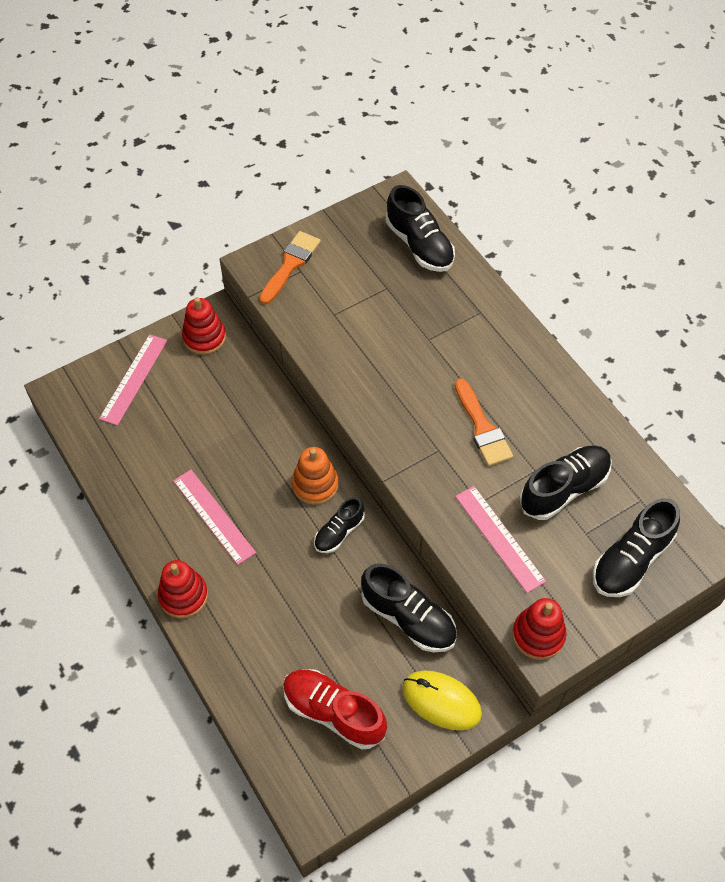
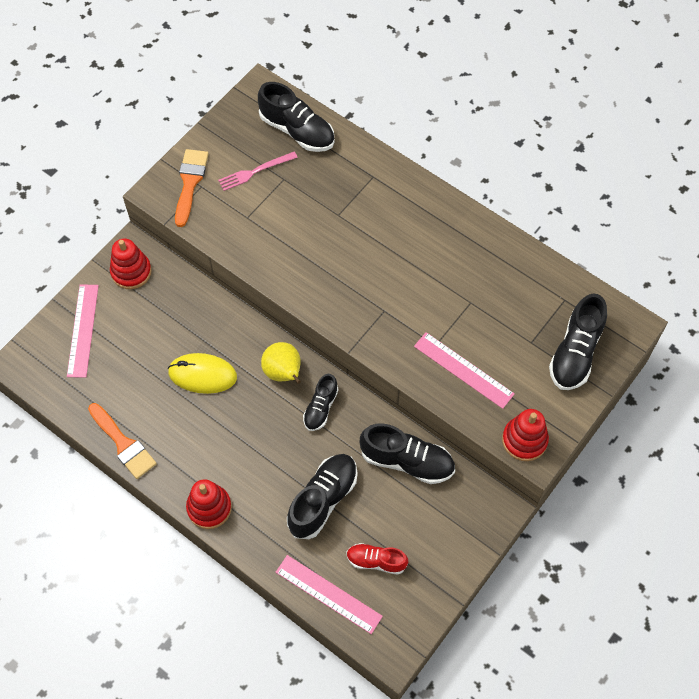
camera: 20 degrees left, 5 degrees up
(213, 516) = (207, 430): pink ruler -> pink ruler (328, 594)
(315, 484) = (283, 373): orange stacking toy -> yellow pear
(333, 712) = (376, 561): red shoe -> red shoe, size x0.61
(361, 272) = (255, 171): none -> pink fork
(441, 701) = (460, 520): yellow mouse -> yellow mouse (202, 375)
(482, 428) = (414, 279): orange brush -> orange brush (123, 444)
(564, 489) = (500, 310): black shoe -> black shoe (323, 500)

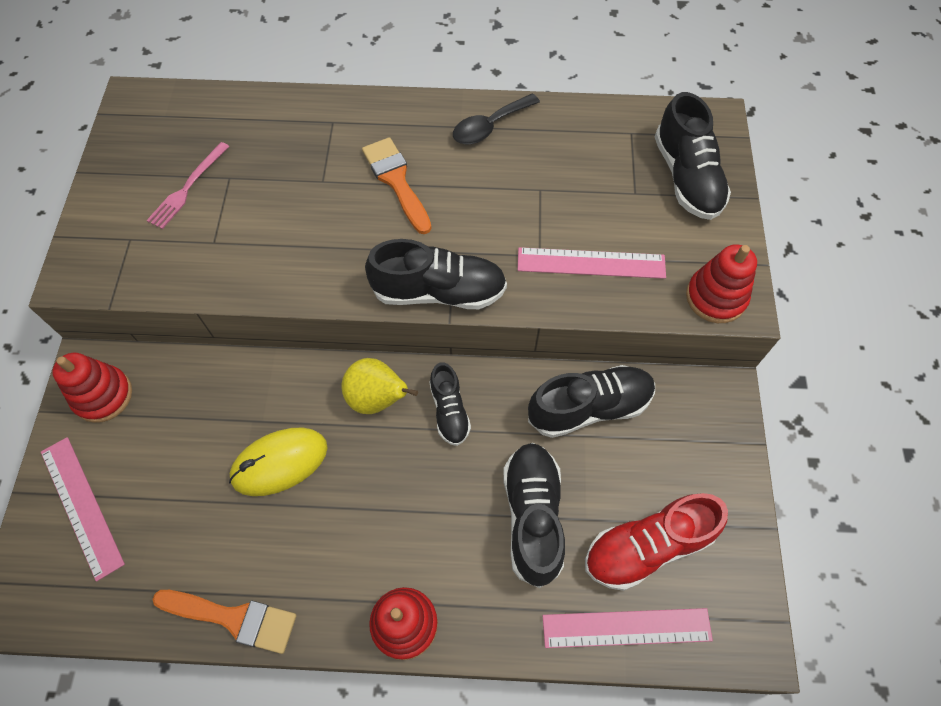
camera: 35 degrees left, 0 degrees up
(190, 183) = (111, 243): orange brush -> orange brush (396, 181)
(297, 131) = (208, 120): black shoe -> black shoe (439, 291)
(376, 561) = (647, 546): red shoe -> red shoe, size x1.64
(472, 239) = (489, 126): none -> black spoon

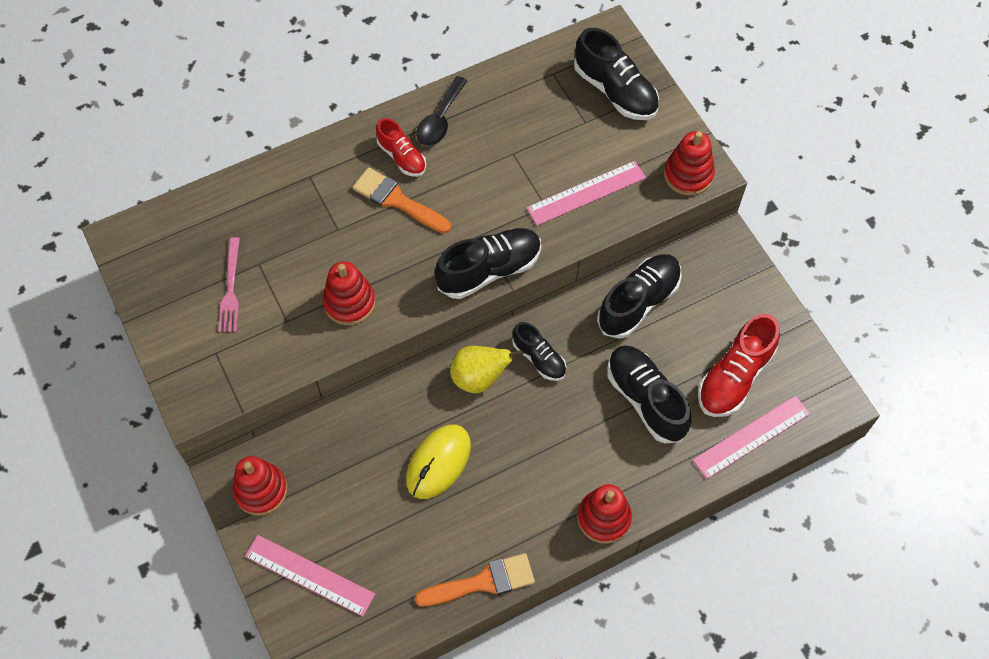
camera: 30 degrees left, 0 degrees up
(282, 254) = (349, 302): none -> red stacking toy
(429, 143) = (402, 157): none -> red shoe

